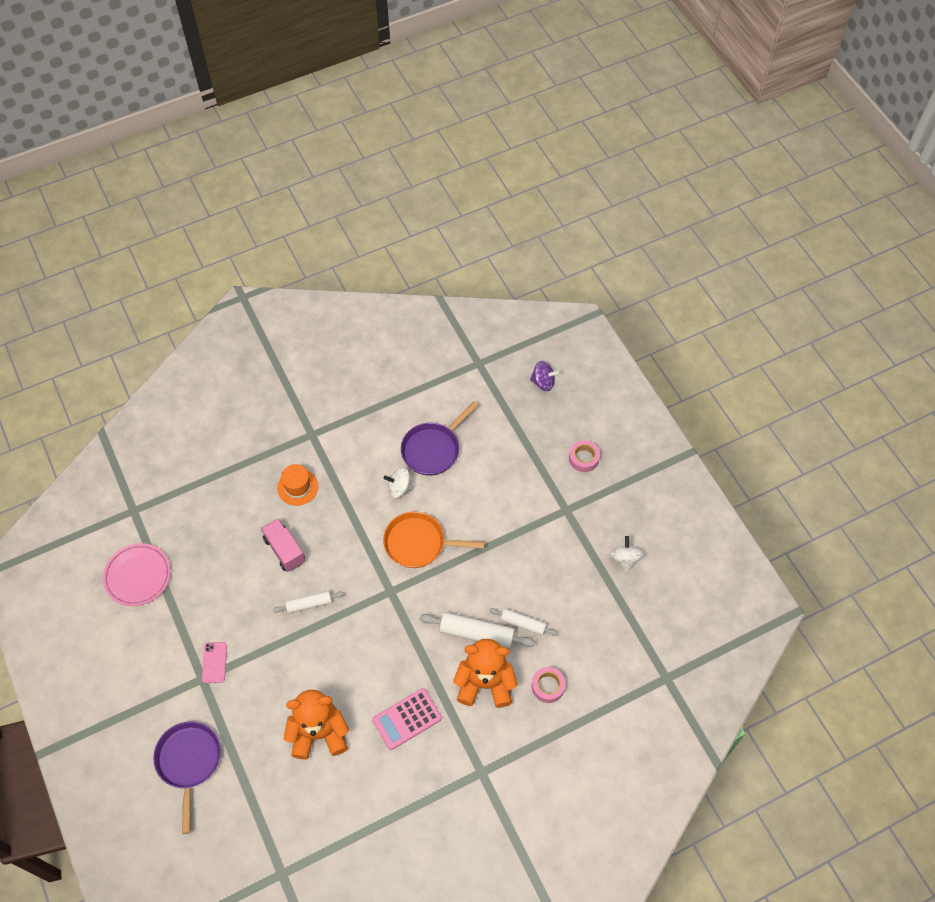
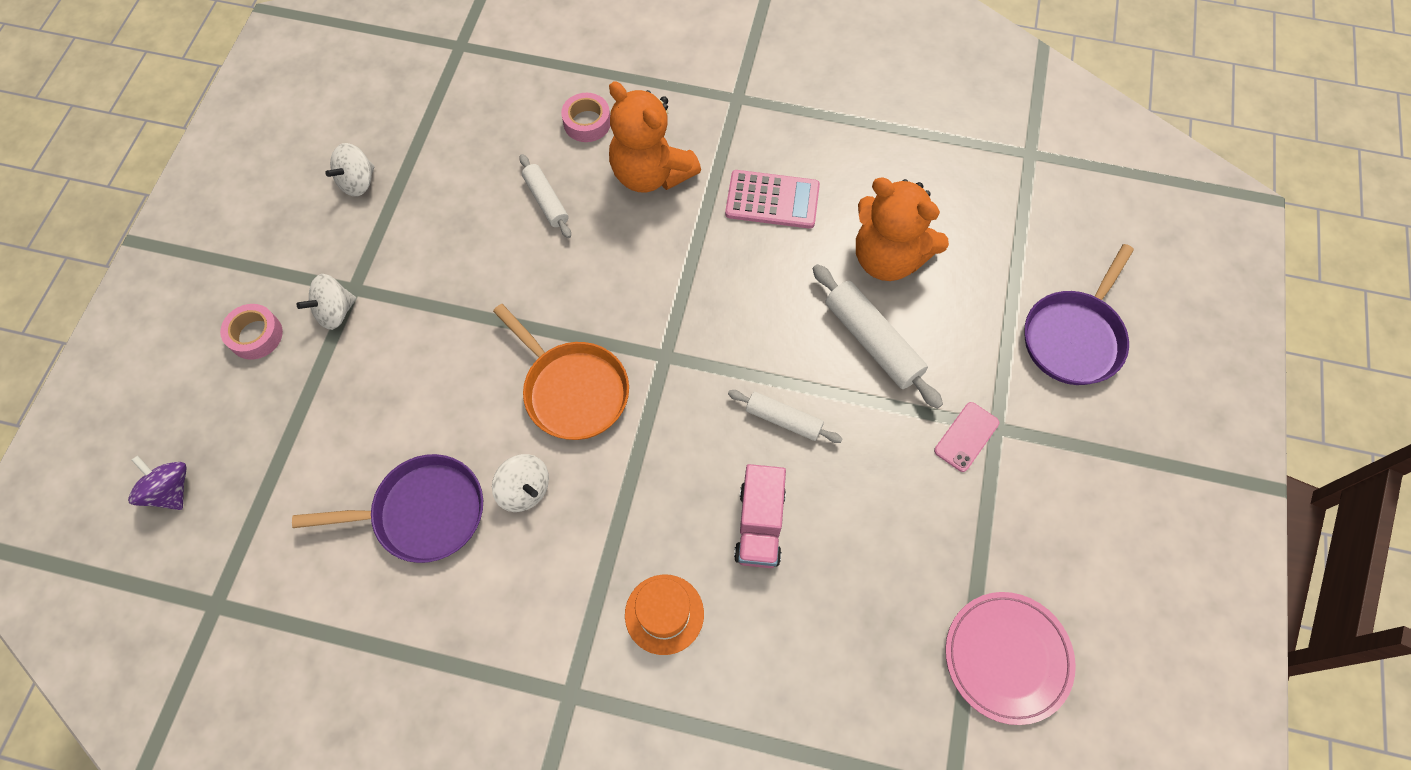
camera: 140 degrees left, 5 degrees up
(477, 633) = (608, 229): white rolling pin -> white rolling pin (873, 341)
(561, 494) = (335, 312): none -> white spinning top

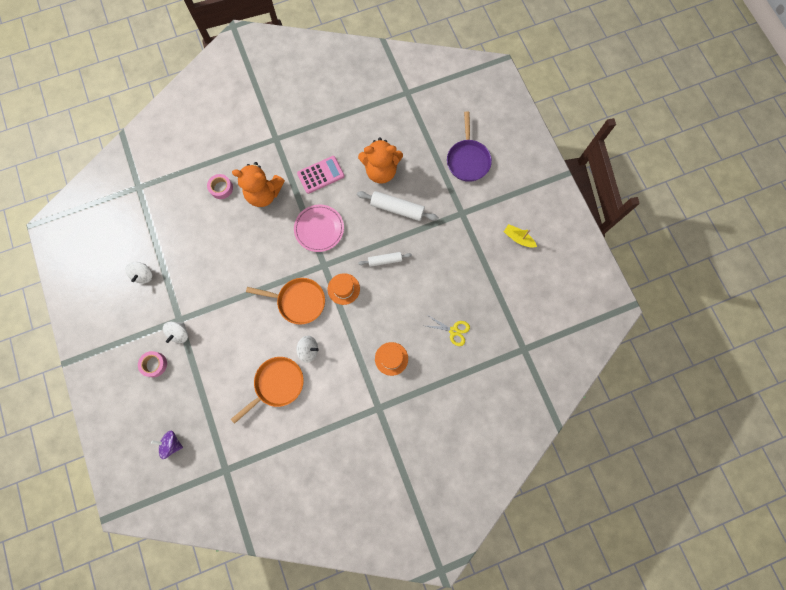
camera: 35 degrees left, 10 degrees up
(423, 512) = (277, 384): purple pan -> orange pan
(546, 201) = (230, 233): white rolling pin -> none
(669, 421) = (343, 289): none -> orange hat
(759, 525) = (402, 304): pink truck -> none
(826, 646) = (453, 331): none -> yellow scissors
(966, 437) = (453, 223): pink phone -> none
(1007, 657) = (514, 293): pink plate -> pink plate (319, 229)
(1086, 551) = (518, 238): none -> yellow boat

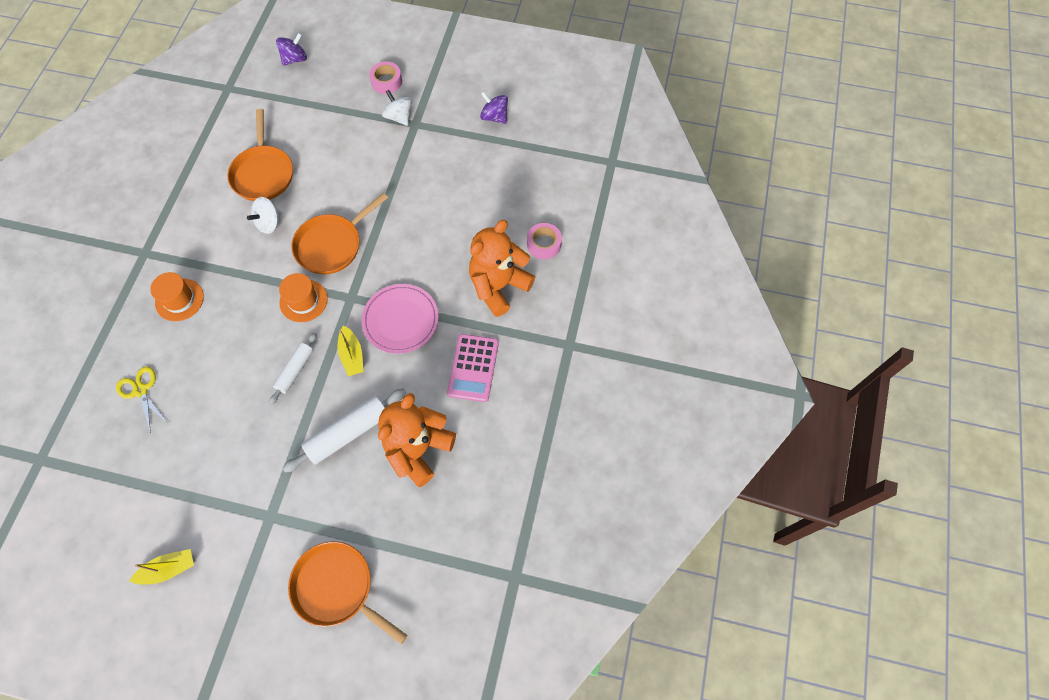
camera: 125 degrees right, 10 degrees down
(143, 275) = (494, 117): white spinning top -> purple spinning top
(356, 238) = (352, 355): none -> yellow boat
(453, 331) = (141, 390): yellow scissors -> yellow scissors turned 90 degrees clockwise
(468, 160) = (337, 588): purple pan -> orange pan

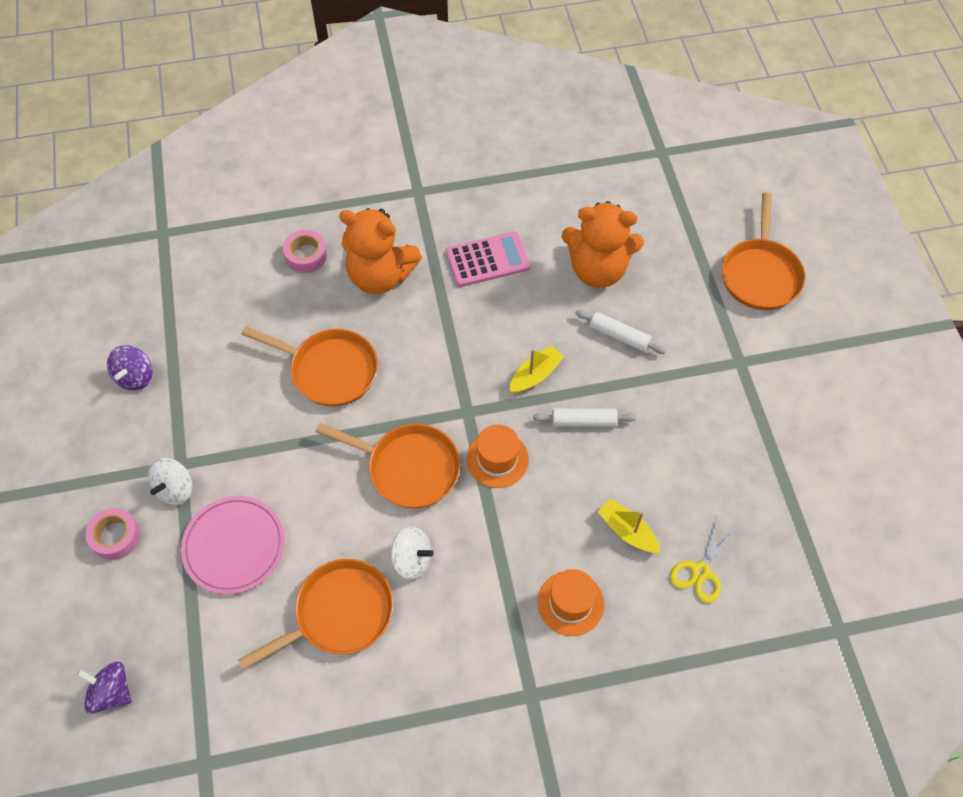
camera: 115 degrees left, 5 degrees down
(168, 569) = (844, 422): yellow boat -> yellow boat (627, 531)
(348, 433) = (619, 336): white rolling pin -> white rolling pin, size x0.62
(400, 320) = (469, 348): pink plate -> pink plate (234, 546)
(435, 225) = (329, 370): none -> orange pan

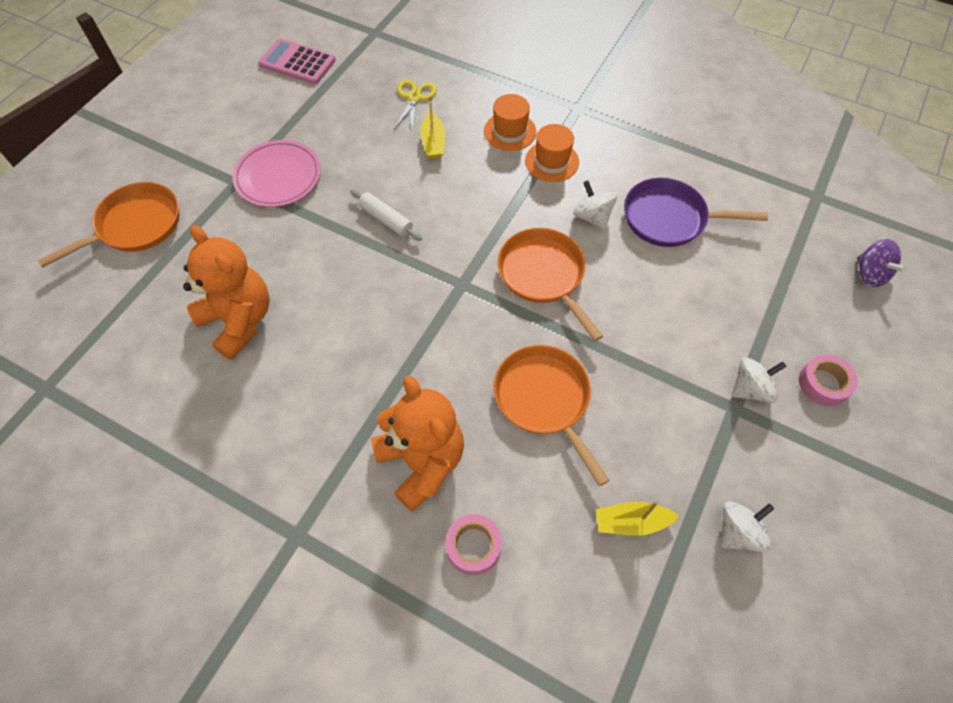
camera: 140 degrees left, 0 degrees up
(135, 377) = (738, 532): purple spinning top -> white spinning top
(234, 546) = (722, 310): pink plate -> pink plate (278, 176)
(339, 613) = (669, 218): orange pan -> purple pan
(487, 260) = (314, 401): pink calculator -> pink calculator (297, 62)
(497, 459) = (473, 237): orange hat -> orange hat (552, 161)
(535, 375) = (383, 274): yellow boat -> yellow boat (631, 522)
(619, 336) = (290, 257): white rolling pin -> none
(700, 571) = (414, 98): yellow scissors -> yellow scissors turned 60 degrees counterclockwise

